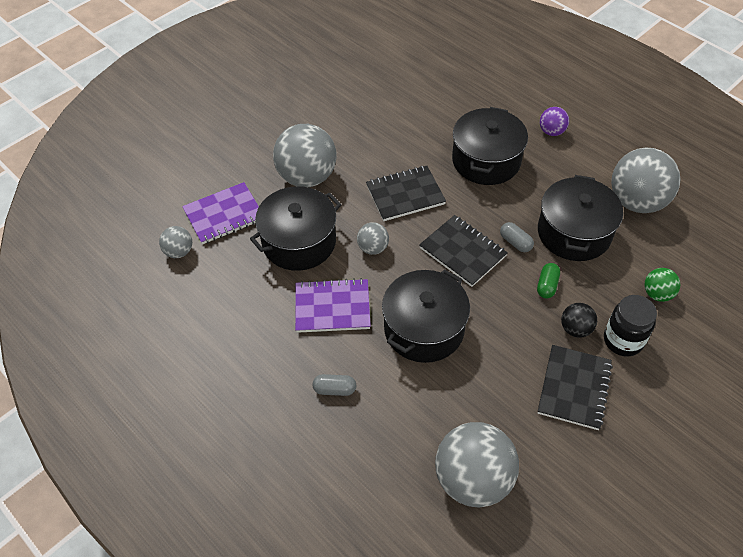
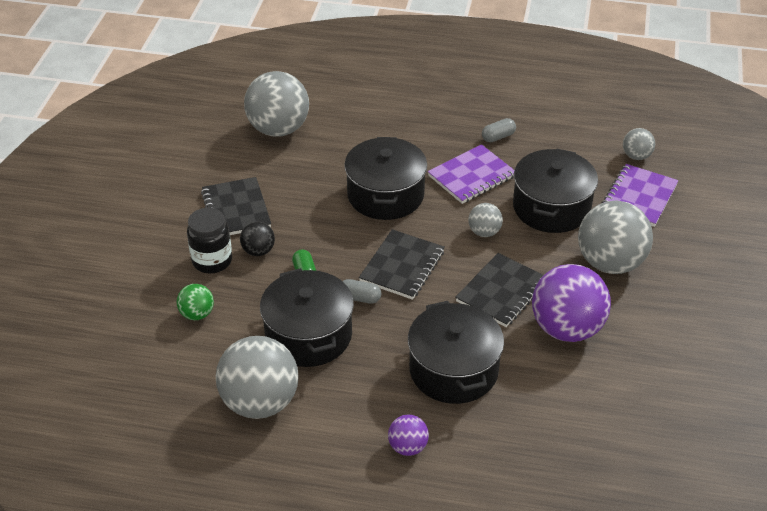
camera: 145 degrees right, 10 degrees down
(334, 389) = (417, 132): grey capsule -> grey capsule (498, 137)
(386, 150) = (566, 328): none -> purple ball
(462, 252) = (402, 266): black notebook -> black notebook turned 75 degrees counterclockwise

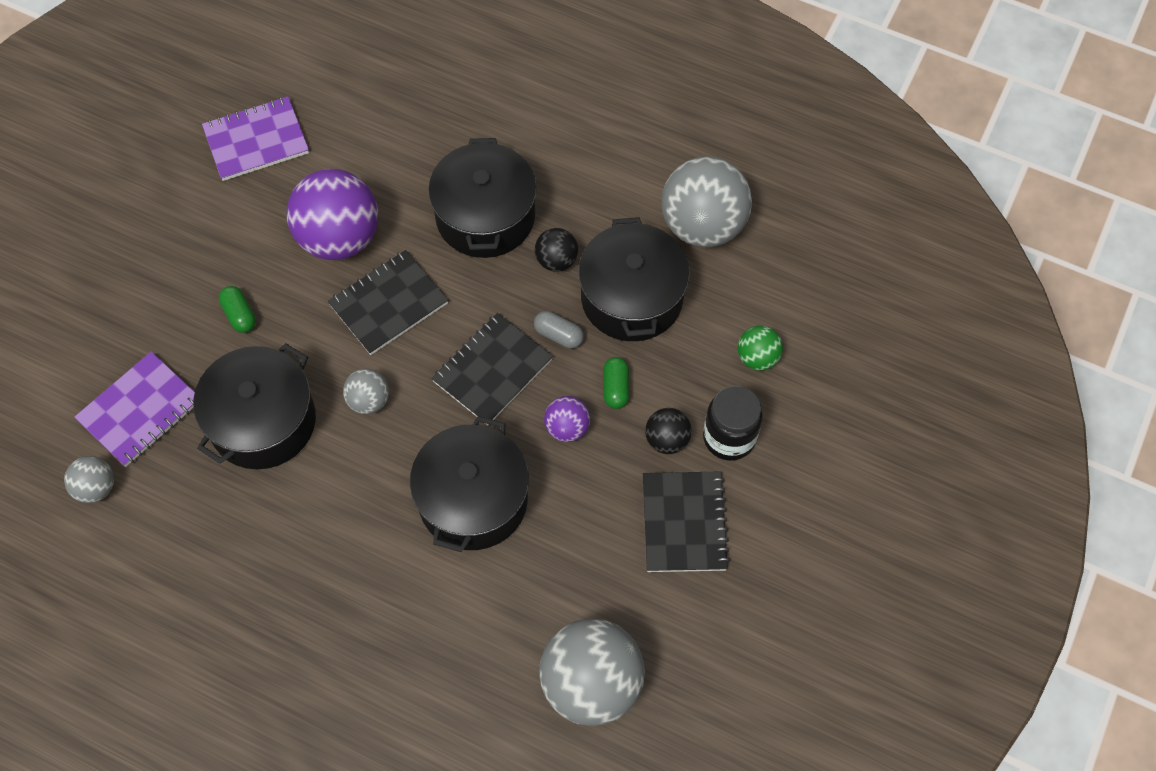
camera: 165 degrees left, 20 degrees up
(380, 349) = (556, 260): none -> black ball
(408, 447) = (563, 143): purple ball -> purple ball (567, 428)
(472, 176) = (342, 506): purple notebook -> purple notebook (256, 141)
(498, 137) = (268, 579): grey capsule -> none
(610, 263) = (240, 315): grey ball -> green capsule

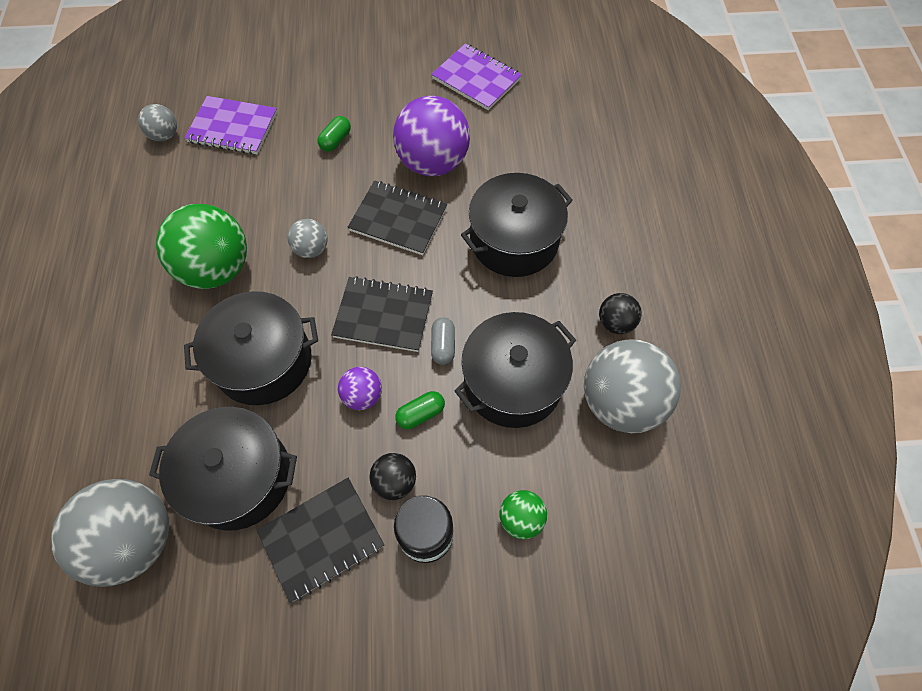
camera: 60 degrees right, 0 degrees up
(263, 421) = (260, 196): black pot -> black pot (239, 477)
(330, 502) = (217, 269): none -> green ball
(556, 260) = (509, 309): black ball -> black ball (615, 323)

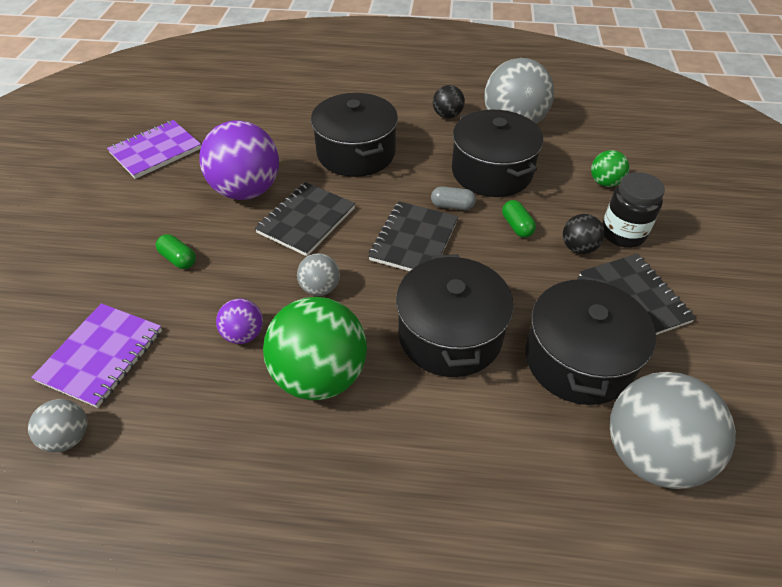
camera: 80 degrees left, 15 degrees down
(363, 396) = (496, 261): purple ball -> purple ball (244, 334)

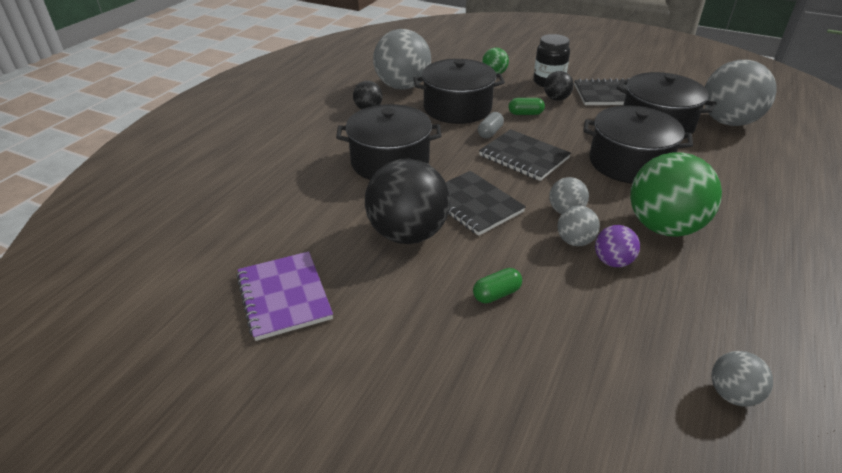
camera: 70 degrees left, 10 degrees down
(102, 356) = (626, 364): purple notebook -> none
(247, 190) = (408, 234): purple ball -> black ball
(269, 301) = (574, 241): none -> grey ball

